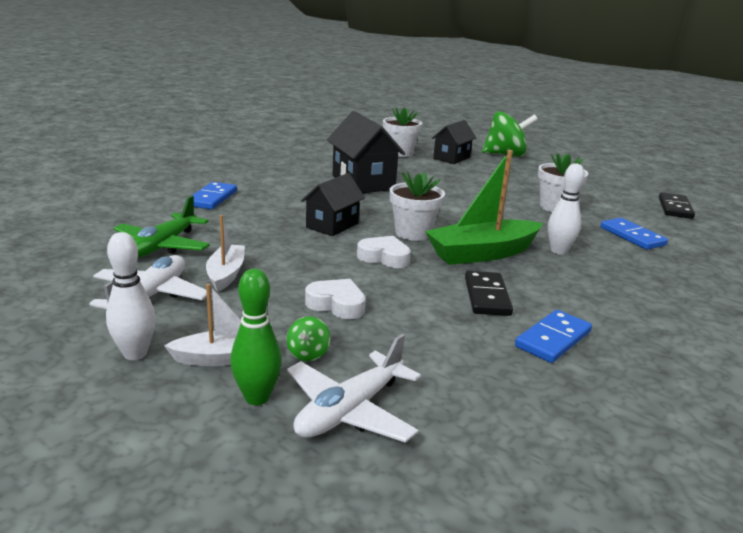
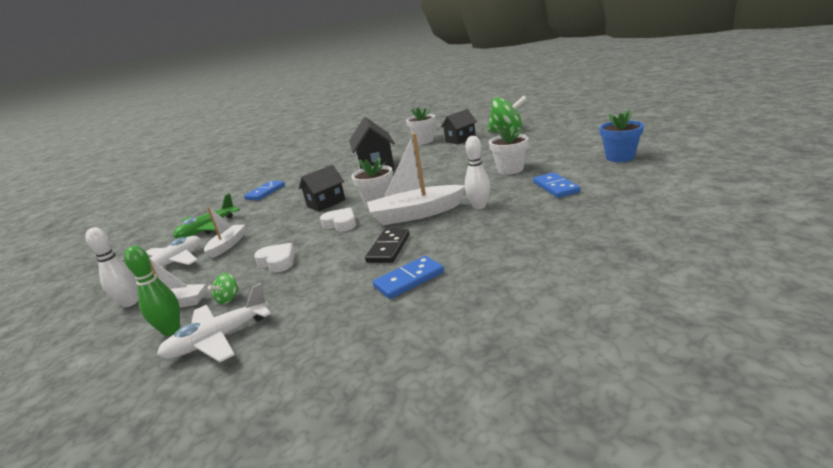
camera: 20 degrees right, 0 degrees up
(482, 253) = (416, 214): green boat -> white boat
(675, 208) = (620, 157): black domino -> blue flower pot

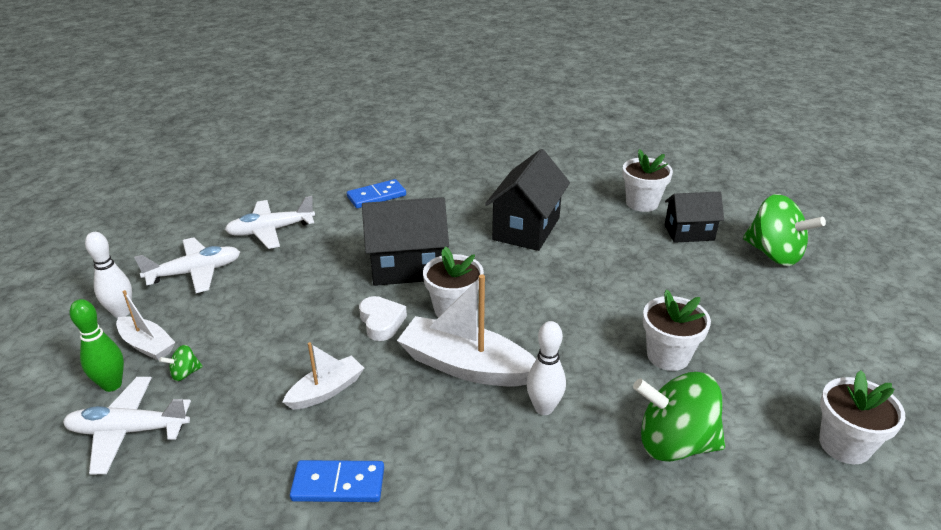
camera: 30 degrees right, 10 degrees up
(207, 229) = (271, 231): green plane -> white plane
(227, 245) = (260, 277): white boat -> white boat (326, 391)
(278, 262) = (270, 345): white heart -> none
(326, 203) = (407, 267): black house -> black house, size x1.57
(388, 248) = (377, 410): black domino -> none
(556, 187) = (674, 443): blue domino -> green spinning top
(620, 157) = (844, 445): blue flower pot -> white flower pot

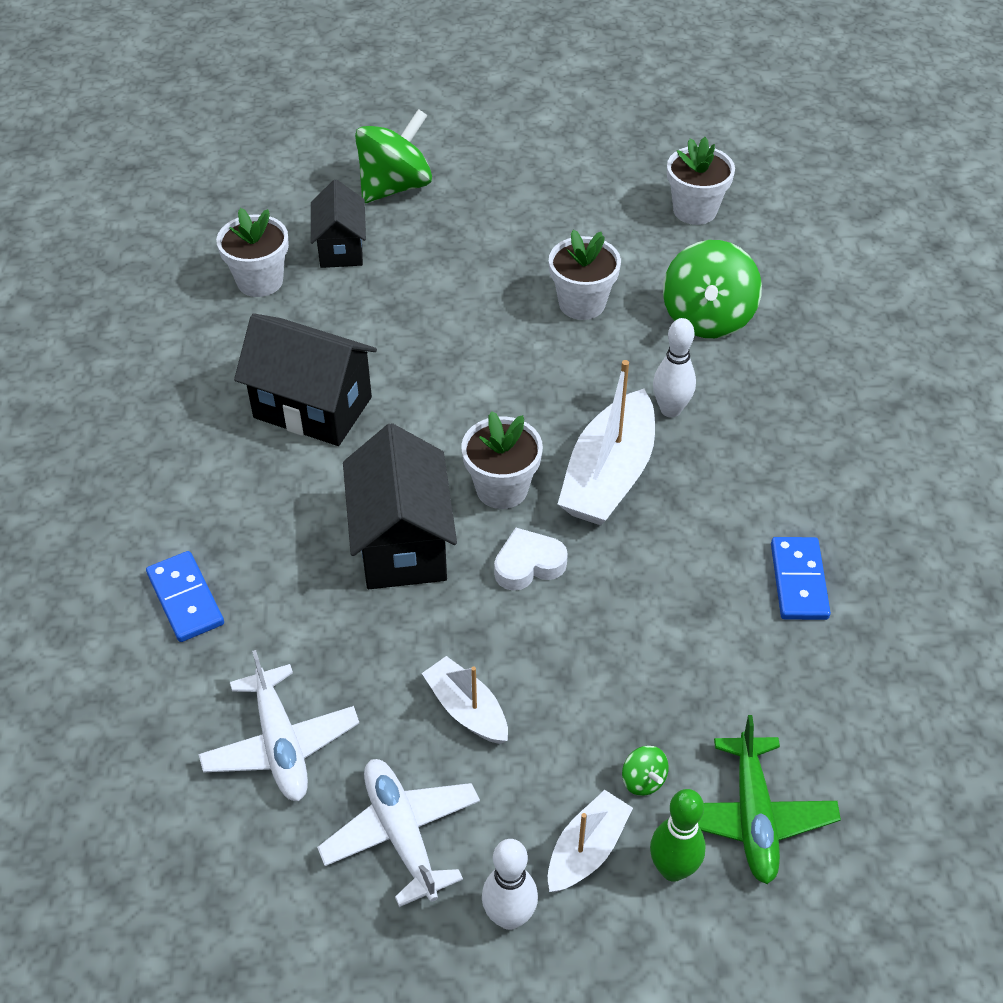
camera: 90 degrees left, 15 degrees up
(128, 431) = (753, 817): white plane -> green plane
(326, 391) = (662, 610): white boat -> white boat (467, 709)

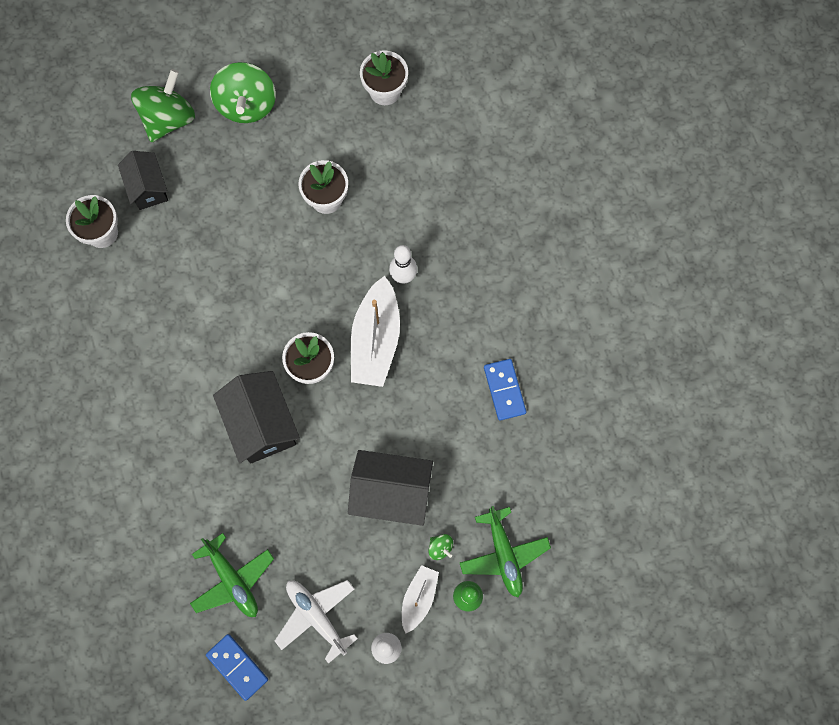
camera: 15 degrees left, 25 degrees up
(185, 599) = (143, 499): blue domino -> blue domino (237, 667)
(280, 744) = (232, 579): white plane -> green plane
(312, 407) = (173, 333): black house -> black house (391, 493)
(467, 709) = (331, 529): white boat -> none
(528, 564) = (342, 420): white heart -> none
(707, 318) = (412, 191): green spinning top -> green spinning top (246, 104)

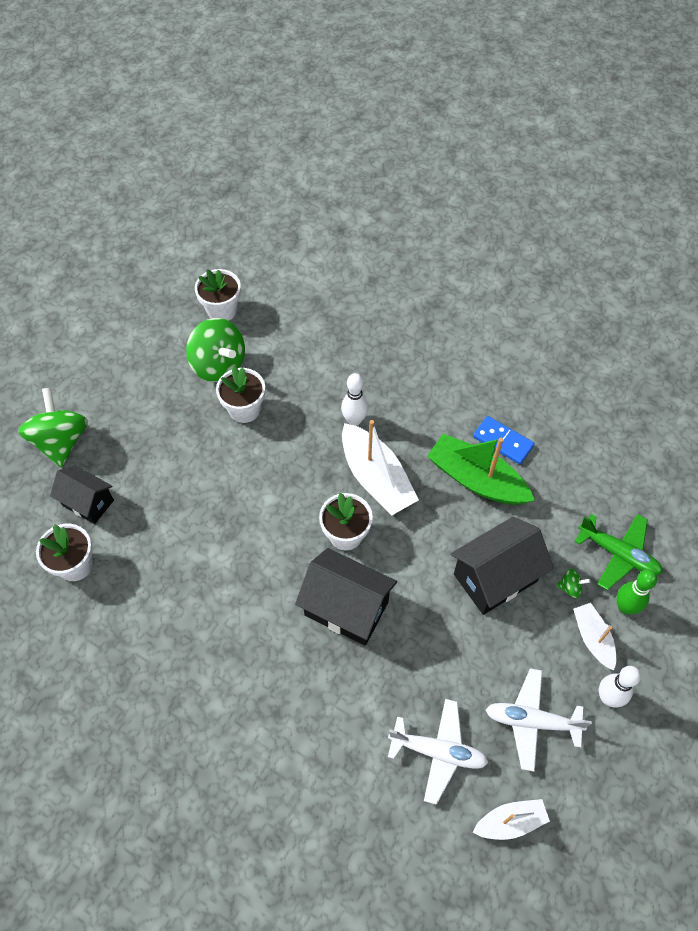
camera: 40 degrees left, 15 degrees down
(232, 579) = (438, 751): green plane -> white plane
(237, 667) = (510, 822): blue domino -> white boat
(246, 104) = (120, 389): green spinning top -> green spinning top (218, 365)
(452, 404) = (476, 479): none -> green boat

